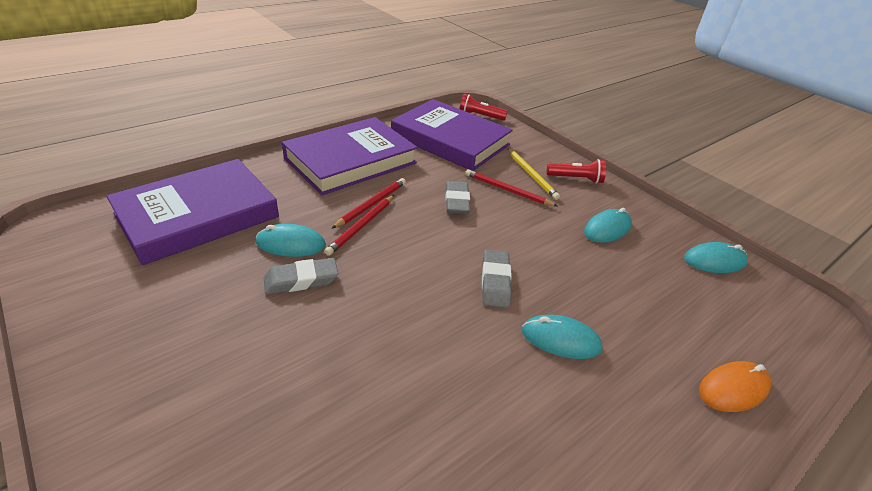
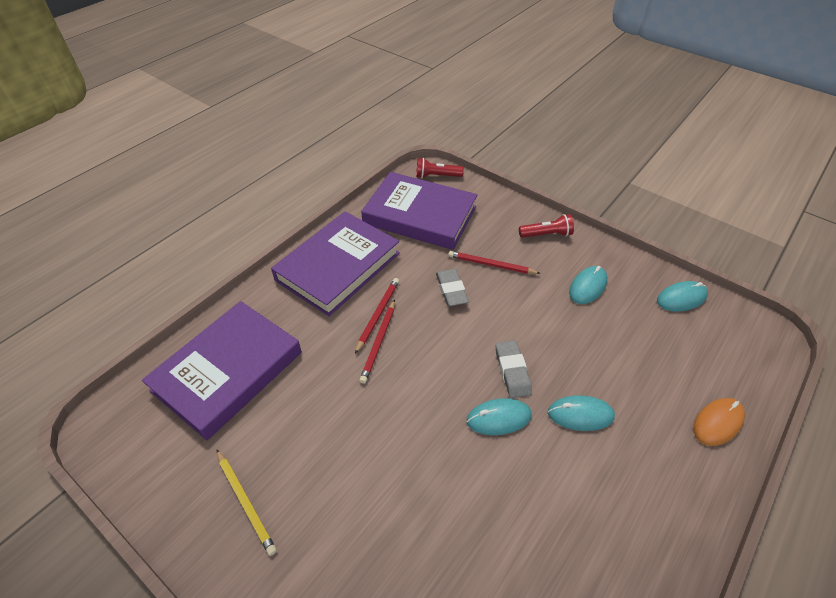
camera: 10 degrees left, 10 degrees up
(291, 244) = (326, 380): turquoise mouse -> turquoise mouse (499, 418)
(301, 280) = (351, 416): grey eraser -> none
(531, 175) = (507, 240): yellow pencil -> yellow pencil (246, 502)

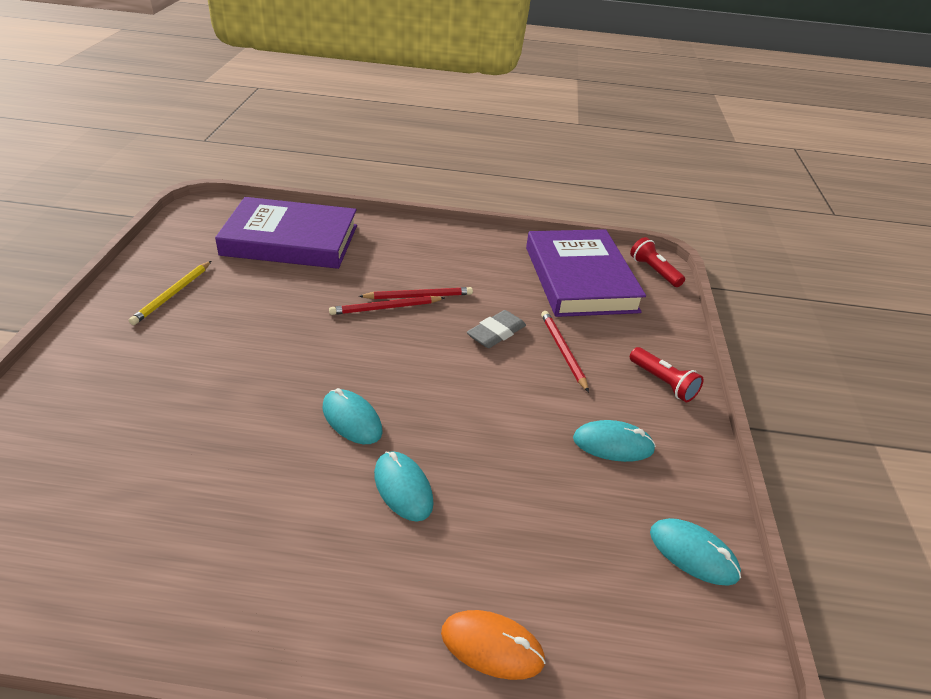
camera: 55 degrees right, 10 degrees down
(338, 266) = (456, 253): purple book -> none
(512, 371) = (422, 412): grey eraser -> none

